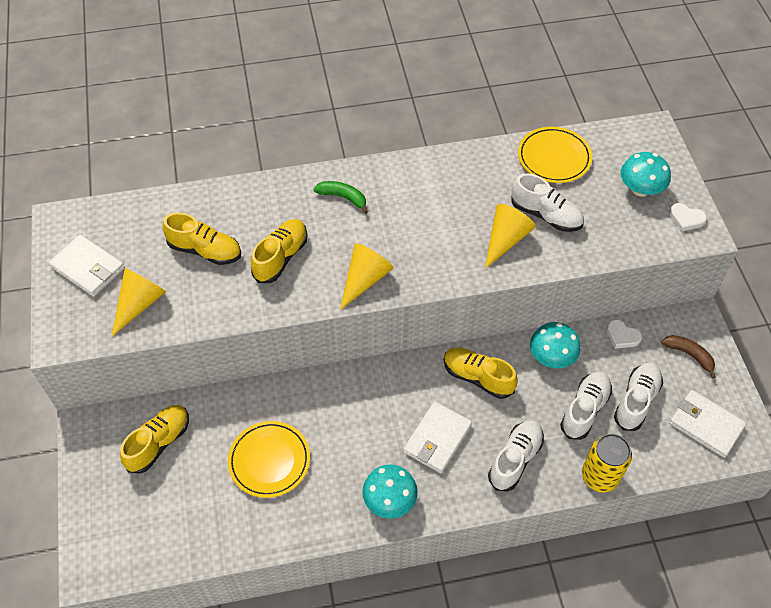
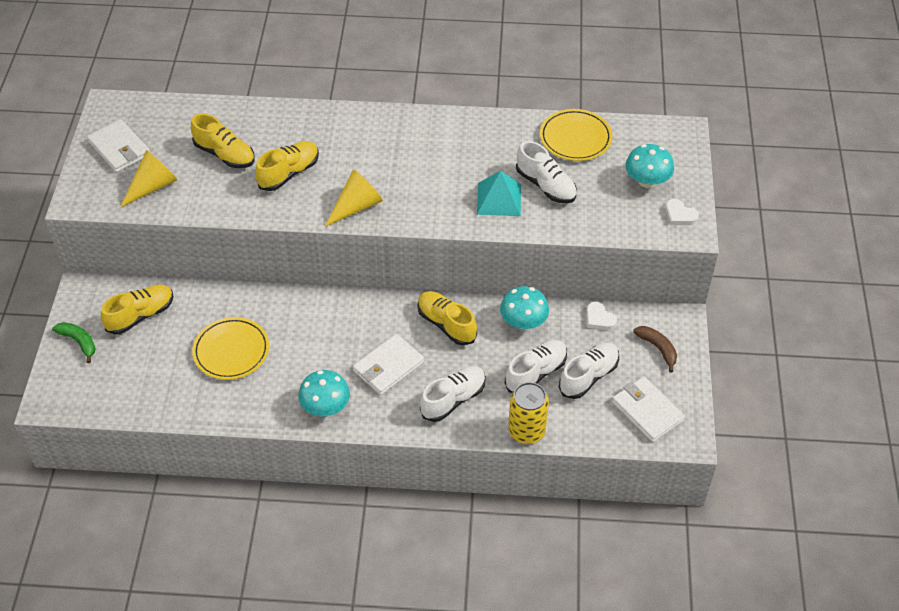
camera: 15 degrees right, 5 degrees down
(343, 197) = (364, 135): green banana -> green banana (79, 342)
(505, 240) = (499, 199): yellow cone -> turquoise pyramid

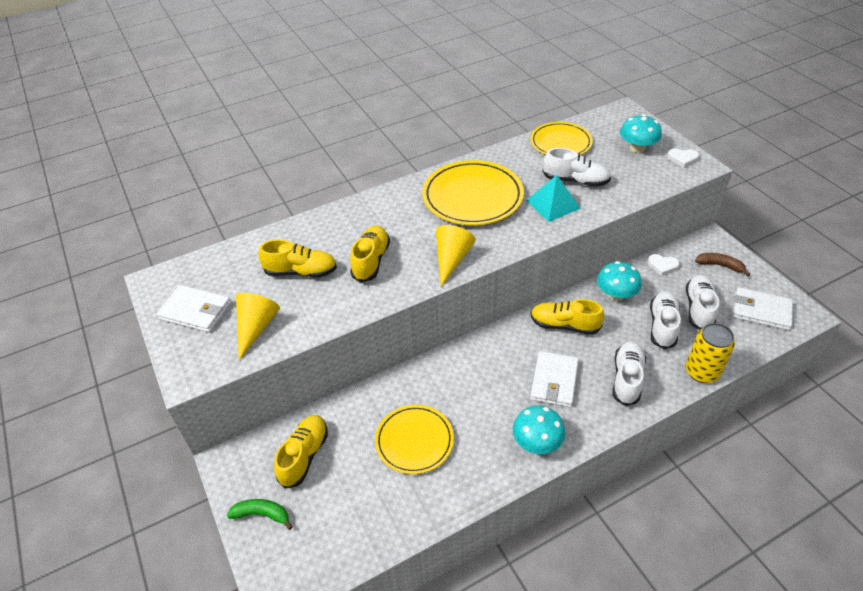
camera: 30 degrees left, 5 degrees down
(432, 155) = (472, 197): none -> yellow plate

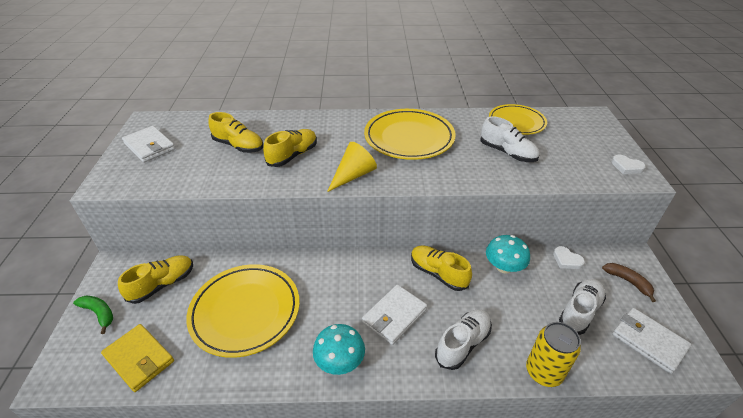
camera: 25 degrees right, 5 degrees down
(256, 327) = (174, 170): yellow cone -> none
(348, 532) = (139, 359): none -> yellow wallet
(414, 441) = (245, 311): yellow plate -> yellow plate, size x1.52
(553, 204) = (472, 164): turquoise pyramid -> none
(637, 148) = (586, 145): turquoise mushroom -> none
(662, 326) = (531, 312): white shoe -> none

